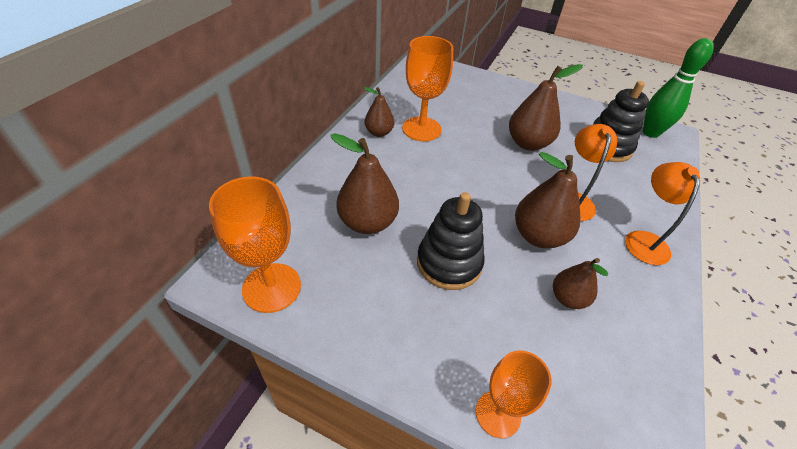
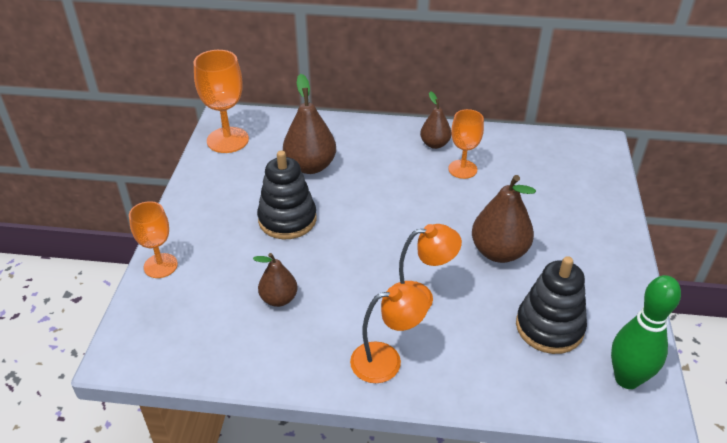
camera: 75 degrees right, 5 degrees down
(421, 129) = (462, 169): orange goblet -> orange goblet, size x0.66
(538, 236) = (348, 273): brown pear -> none

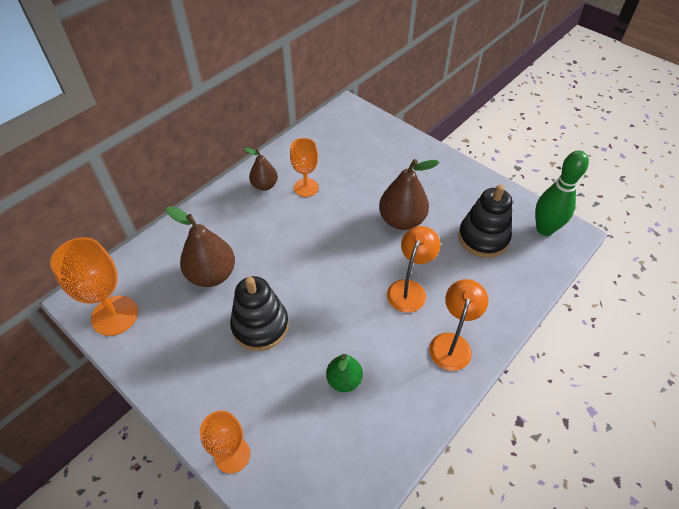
camera: 55 degrees left, 10 degrees up
(279, 299) = (344, 380): brown pear -> green pear

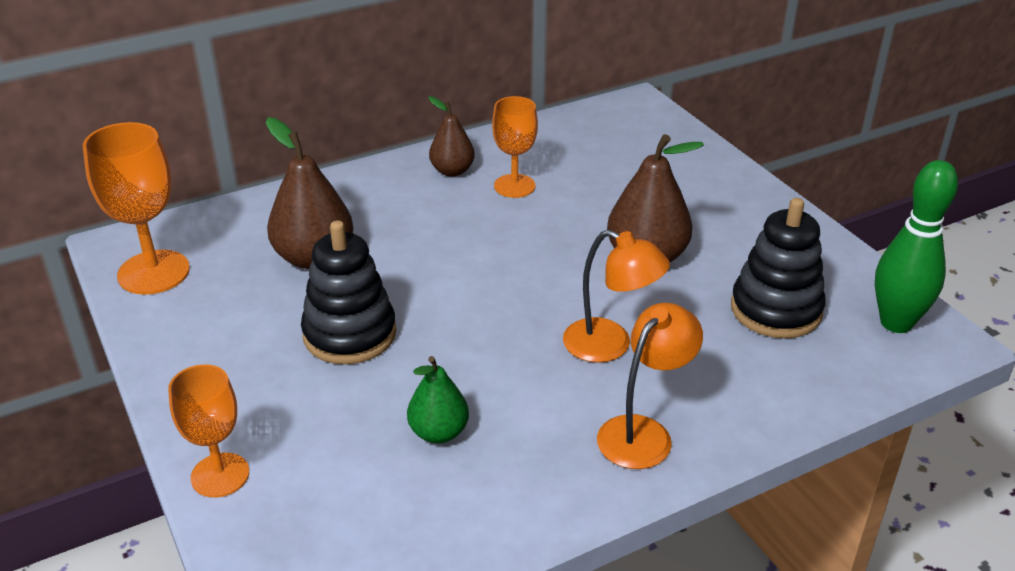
camera: 20 degrees right, 15 degrees down
(409, 289) = (610, 346): orange lamp -> orange lamp turned 75 degrees clockwise

